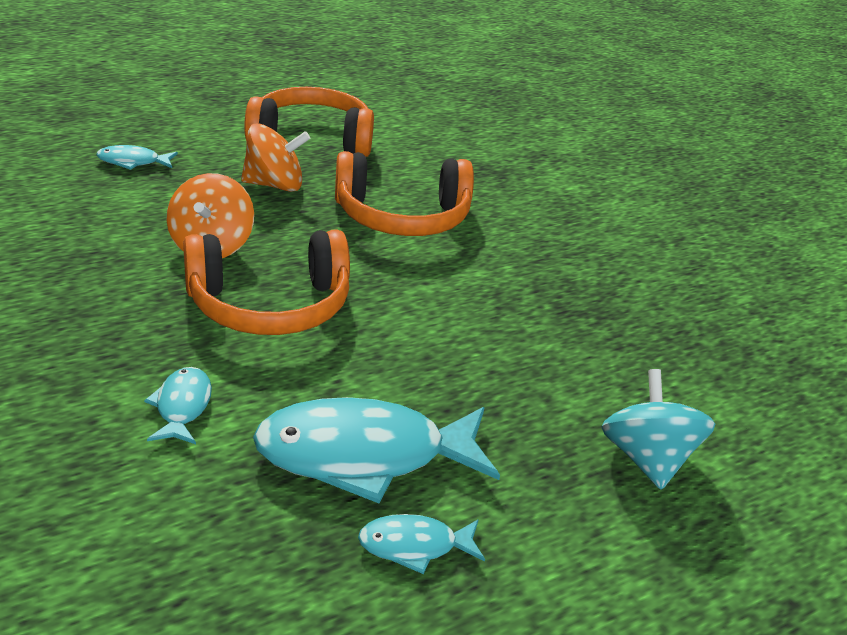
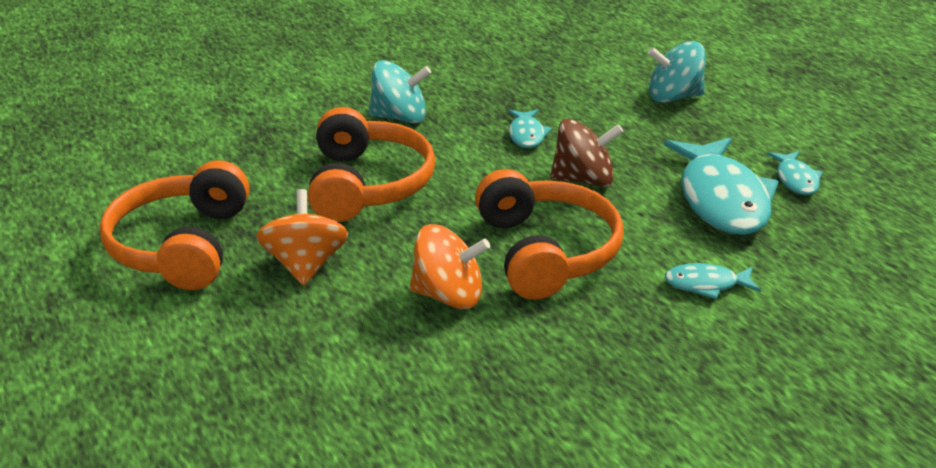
camera: 85 degrees left, 0 degrees up
(133, 162) = (250, 380): turquoise fish -> turquoise fish (526, 135)
(412, 347) = (583, 180): none -> brown spinning top
(537, 240) = (400, 117): none -> turquoise spinning top

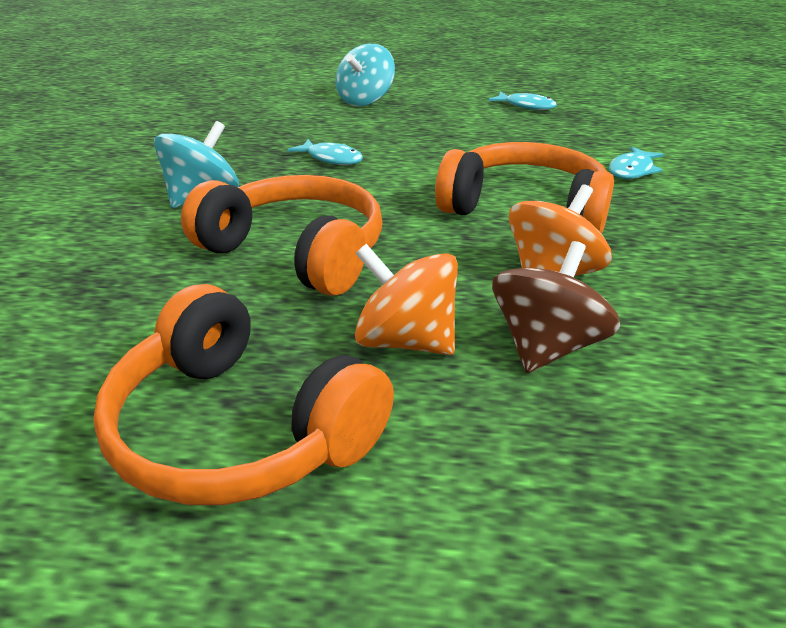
camera: 55 degrees left, 0 degrees up
(583, 180) = (434, 162): brown spinning top -> brown spinning top (546, 347)
(722, 199) = (523, 131): turquoise fish -> none

